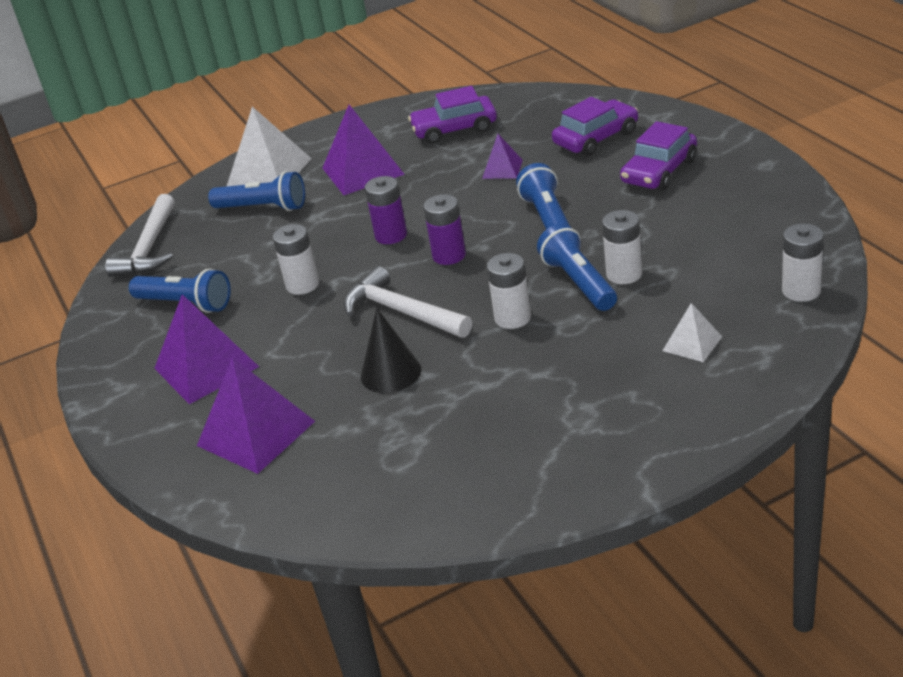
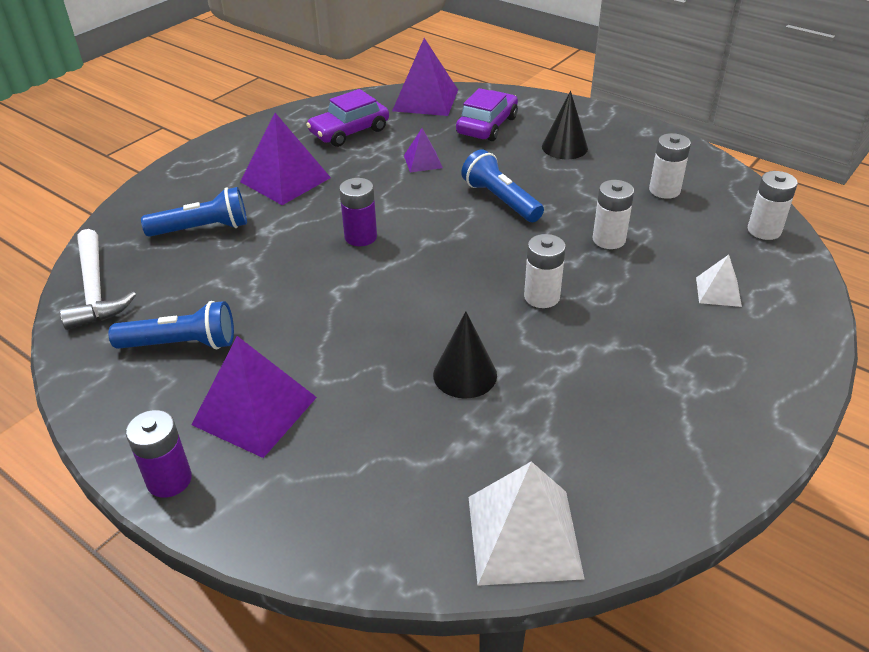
camera: 30 degrees left, 5 degrees up
(256, 433) = (366, 473): purple pyramid -> purple pyramid (425, 100)
(269, 172) = (184, 193): white pyramid -> white pyramid (523, 536)
(302, 285) = (303, 300): white battery -> white battery (664, 190)
(402, 312) = (429, 310): white hammer -> none
(449, 255) = (434, 247): purple battery -> purple battery (169, 480)
(579, 282) = (575, 253): blue flashlight -> none
(659, 171) = (564, 147): purple car -> black cone

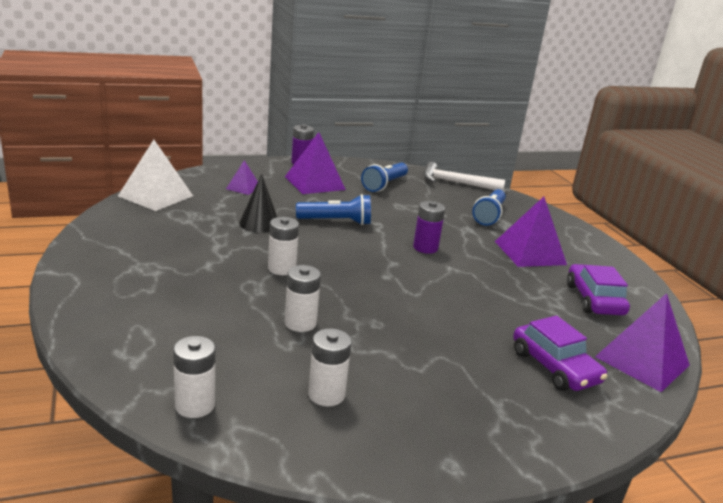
camera: 120 degrees right, 15 degrees down
(423, 161) = (509, 307): purple pyramid -> purple pyramid (243, 187)
(500, 200) = (411, 309): blue flashlight -> blue flashlight (336, 221)
(564, 147) = (468, 387): black cone -> none
(718, 291) = (178, 328): white pyramid -> none

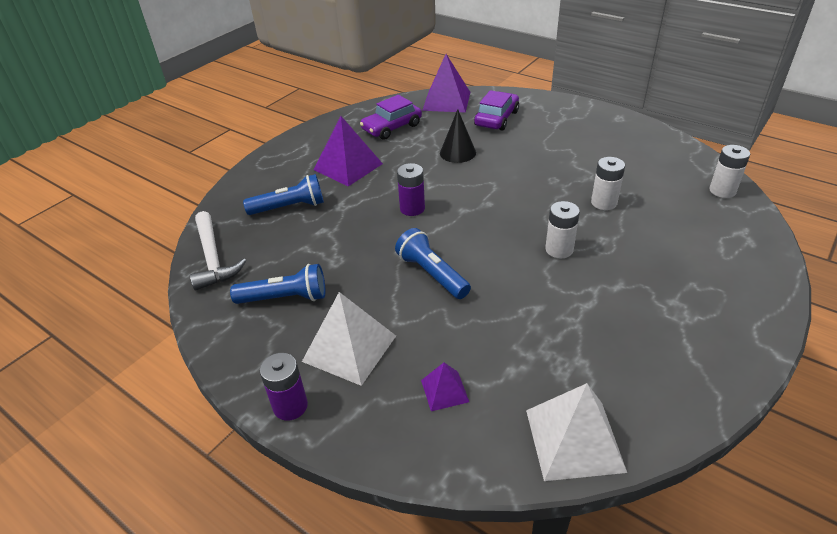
camera: 120 degrees left, 15 degrees up
(259, 223) = (509, 313): black cone -> black cone (457, 152)
(314, 183) = (349, 348): purple pyramid -> white pyramid
(326, 394) = (640, 163): white battery -> none

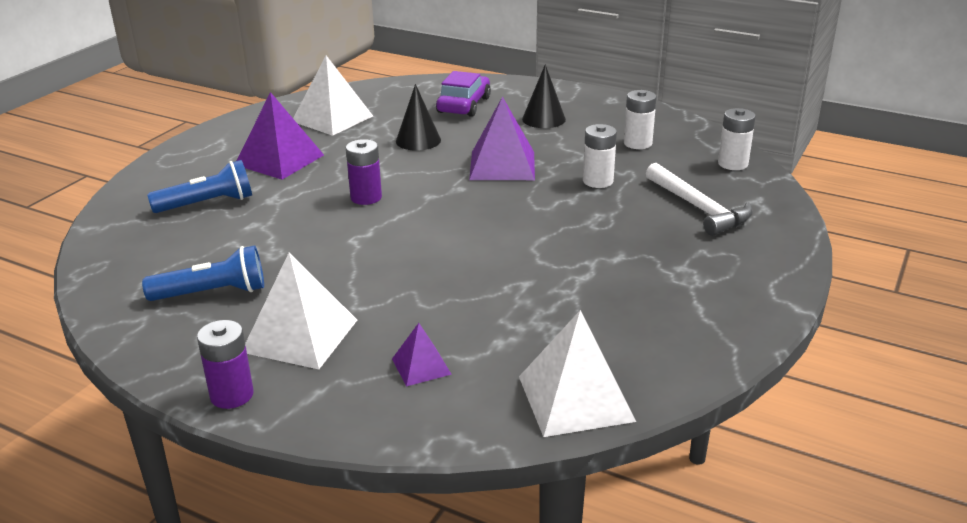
camera: 10 degrees left, 10 degrees down
(213, 258) = (111, 259): white hammer -> white hammer (698, 208)
(392, 127) = (332, 118): purple car -> white pyramid
(432, 274) = (396, 259): blue flashlight -> none
(446, 101) = (400, 89): purple pyramid -> purple pyramid (502, 165)
(559, 249) = (548, 227): white battery -> white battery (637, 143)
(561, 135) = (543, 119): none -> black cone

